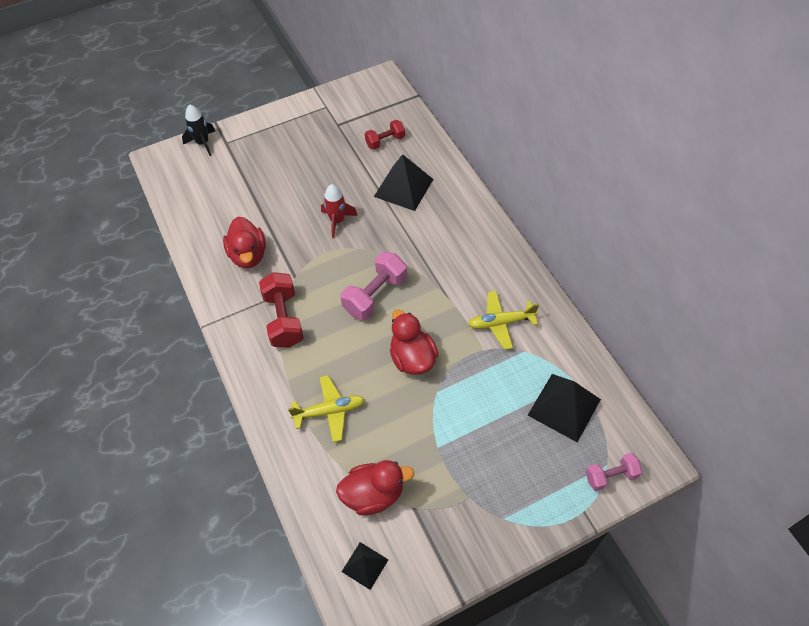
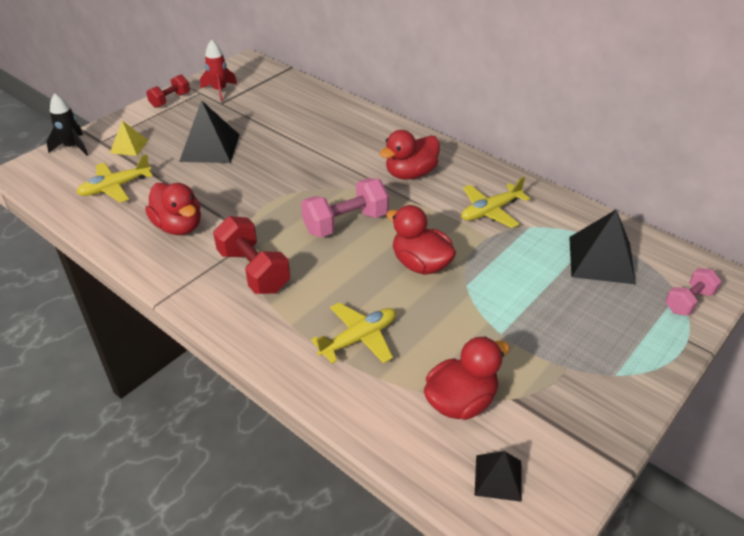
camera: 25 degrees left, 15 degrees down
(218, 198) = (115, 187): none -> yellow plane
(245, 155) = (129, 146): none -> yellow pyramid
(337, 221) = (266, 175): red rocket -> red rocket (219, 91)
(375, 295) = (346, 223): pink dumbbell -> pink dumbbell turned 45 degrees clockwise
(385, 141) = (279, 105): red dumbbell -> red dumbbell (170, 100)
(403, 187) = (321, 134): black pyramid -> black pyramid (210, 147)
(456, 258) = (410, 173): none -> red duck

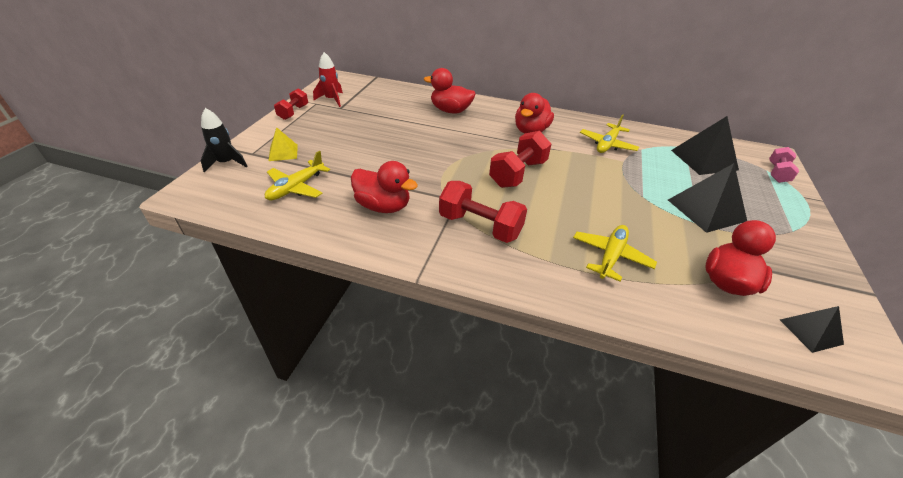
camera: 25 degrees left, 0 degrees up
(210, 147) = (359, 141): black pyramid -> black pyramid (706, 210)
(346, 223) = (518, 173): pink dumbbell -> red dumbbell
(420, 264) = (598, 190): red duck -> red duck (450, 111)

